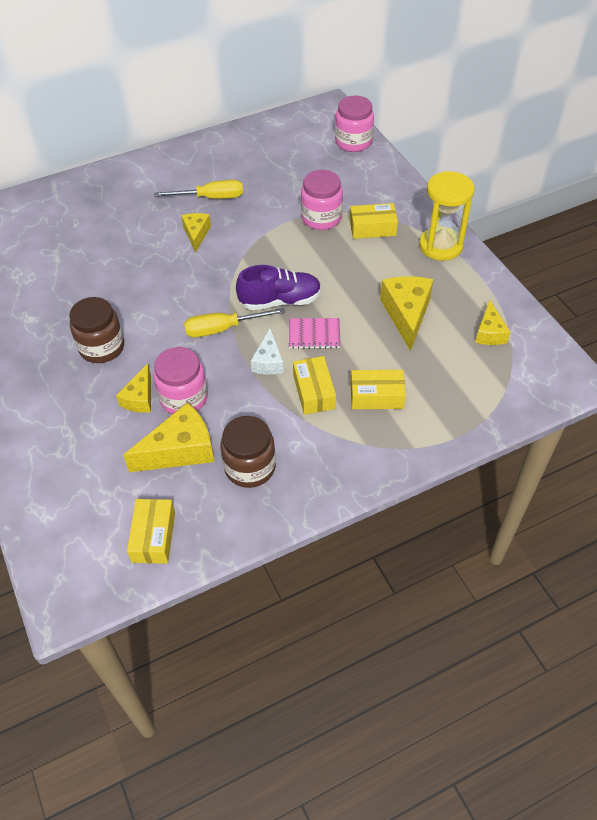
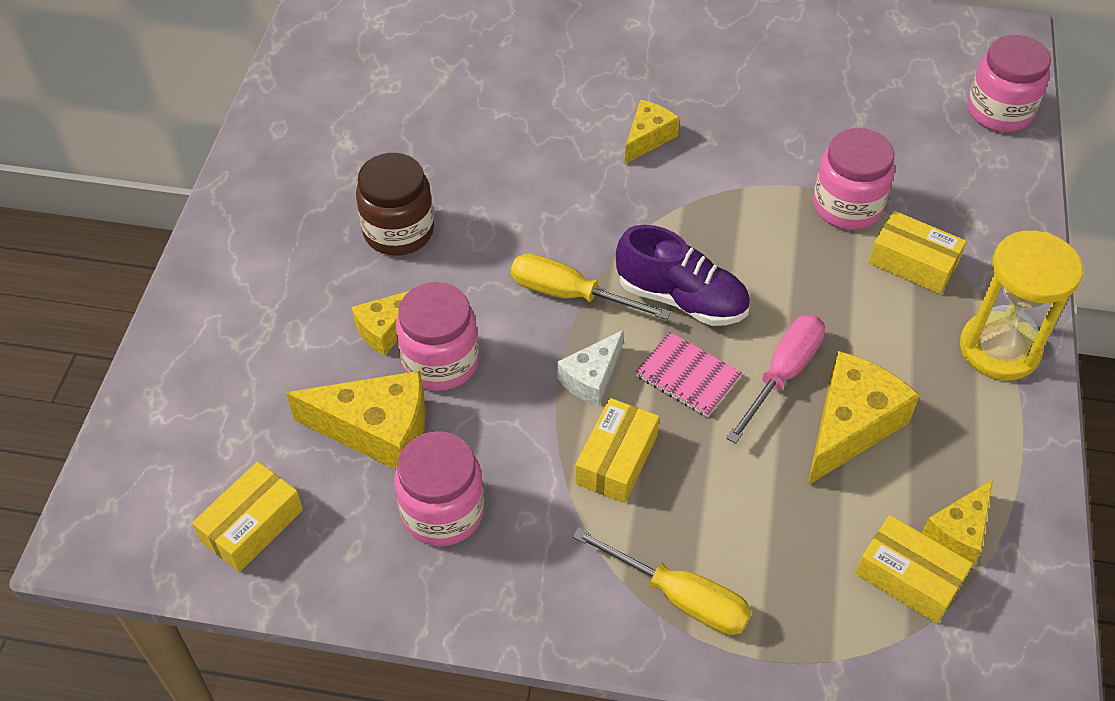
camera: 35 degrees right, 0 degrees up
(211, 198) = (712, 94): yellow screwdriver -> yellow screwdriver (680, 597)
(250, 467) = (442, 512): brown jar -> pink jar
(357, 309) = (782, 374): none -> pink screwdriver
(376, 396) = (699, 522): yellow box -> yellow box (908, 577)

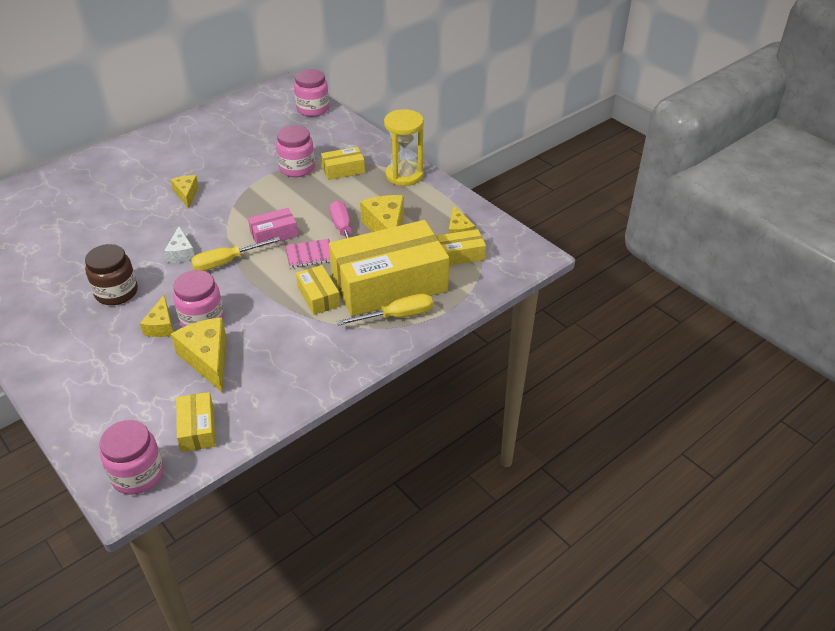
camera: 50 degrees left, 10 degrees down
(377, 431) = (207, 359): yellow cheese -> yellow cheese turned 75 degrees counterclockwise
(442, 512) = (274, 361): pink jar -> pink jar (137, 474)
(591, 378) = (273, 280): white cheese -> white cheese (181, 253)
(681, 299) = (274, 234): purple shoe -> pink box
(736, 529) = (389, 284): none -> yellow box

